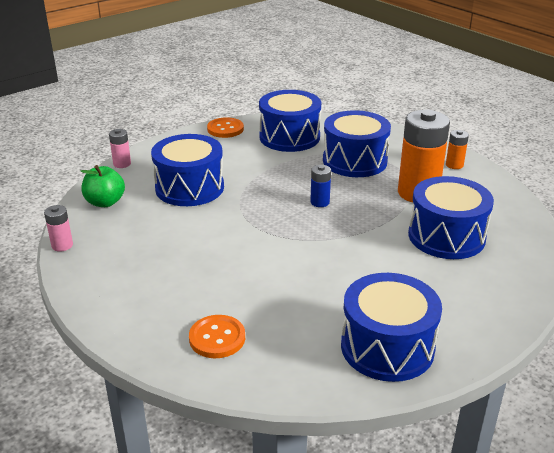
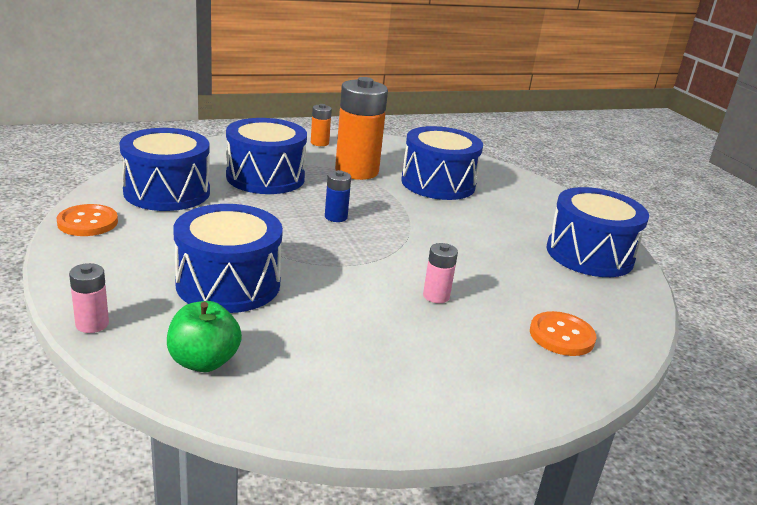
camera: 75 degrees left, 5 degrees down
(62, 245) = (303, 424): pink battery -> pink battery (436, 296)

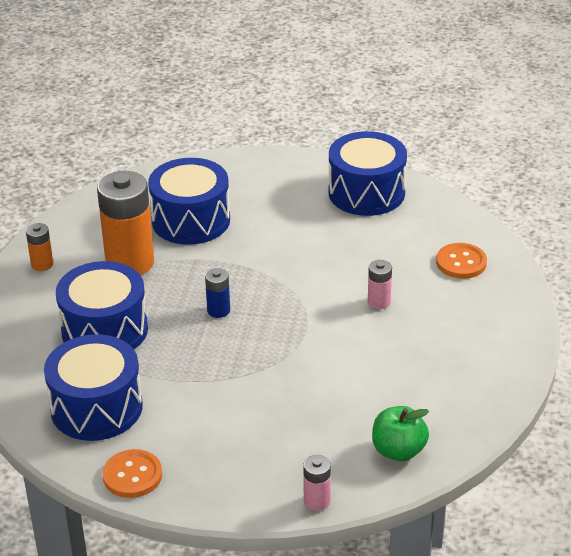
camera: 55 degrees left, 10 degrees up
(228, 284) = (298, 410): blue drum -> none

